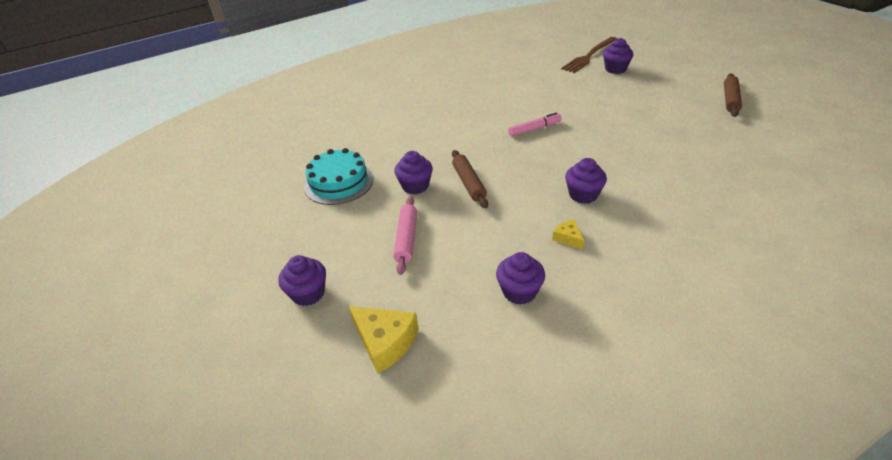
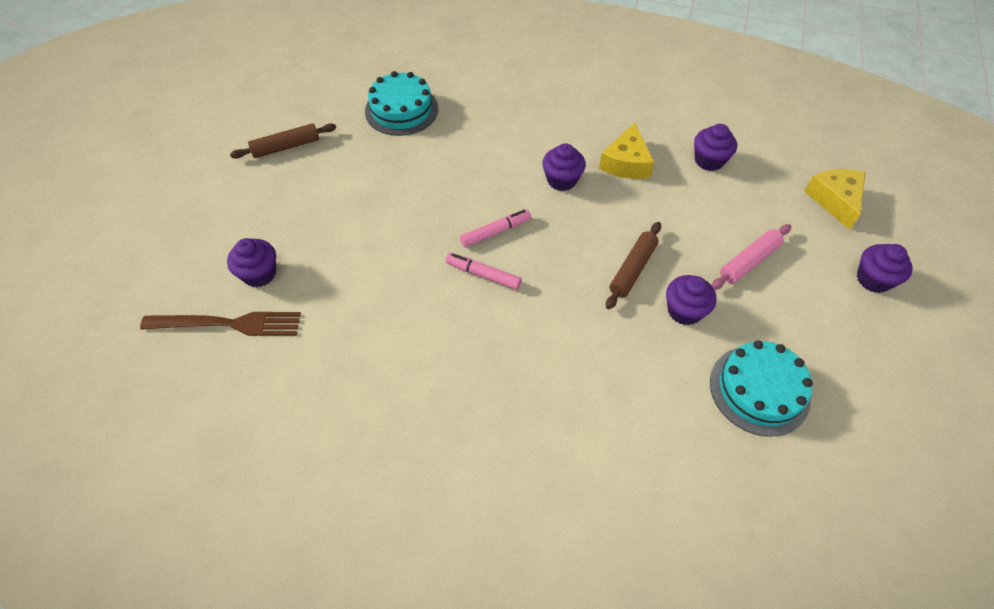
camera: 135 degrees left, 15 degrees up
(563, 146) = (495, 232): none -> pink marker
(568, 238) = (626, 163): yellow cheese -> yellow cheese, size x1.86
(742, 155) = (401, 110): none -> turquoise cake

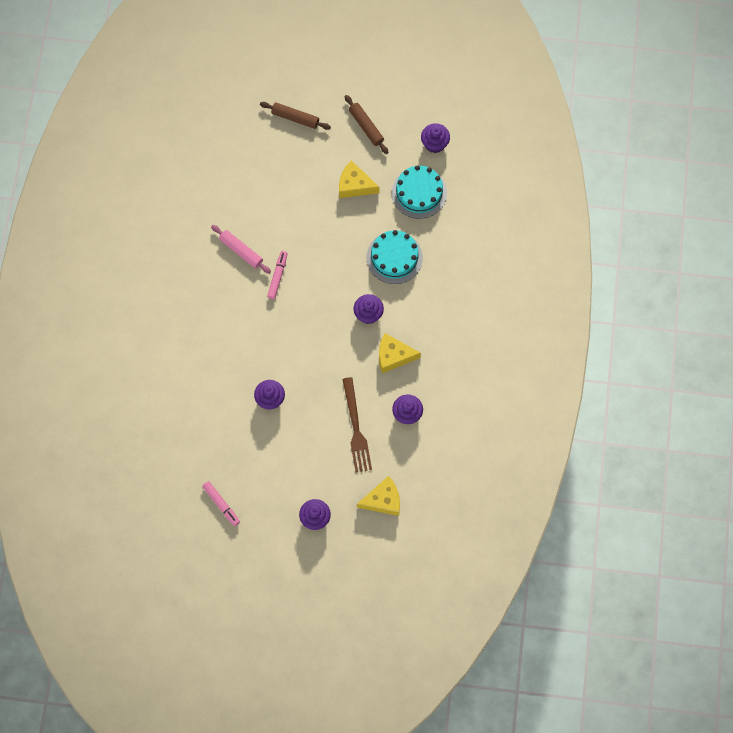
camera: 80 degrees right, 15 degrees up
(227, 324) = (218, 142): brown fork -> brown fork (356, 428)
(259, 274) = (256, 147): purple cupcake -> purple cupcake (434, 144)
(367, 169) = (355, 185): none -> yellow cheese
(495, 232) = (313, 278): pink marker -> pink marker (221, 504)
(633, 269) = (297, 366): brown rolling pin -> brown rolling pin (295, 118)
(749, 261) = (316, 439): pink rolling pin -> pink rolling pin (241, 251)
(759, 390) = (221, 442): turquoise cake -> turquoise cake (394, 257)

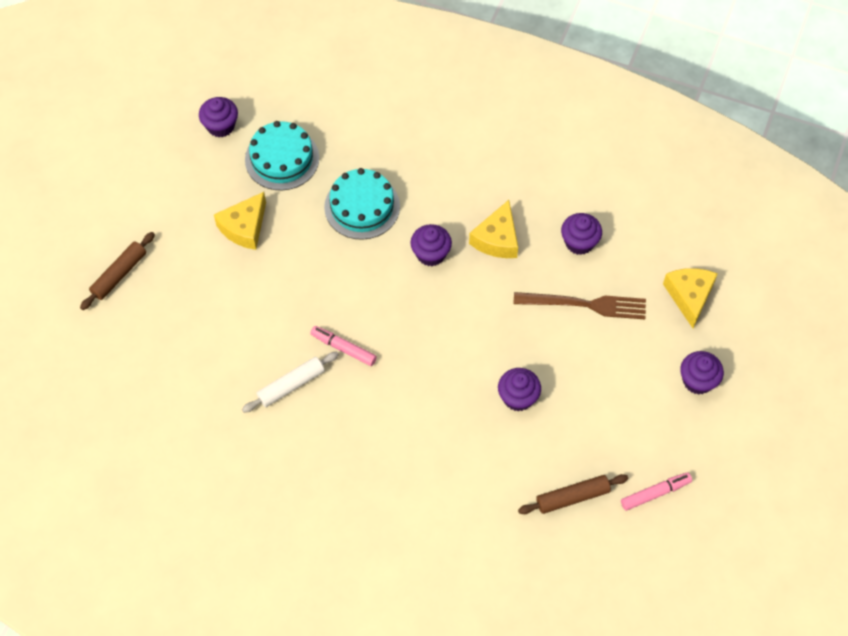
camera: 75 degrees left, 10 degrees down
(241, 251) = (291, 385): pink rolling pin -> white rolling pin
(366, 127) = (166, 195): brown rolling pin -> brown rolling pin (572, 497)

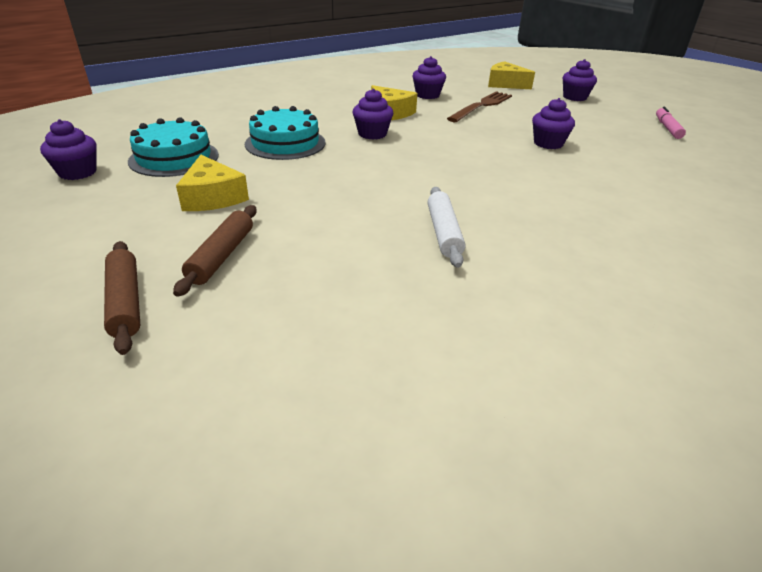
camera: 60 degrees left, 25 degrees down
(343, 348) = (426, 193): pink marker -> none
(572, 497) = (661, 151): brown rolling pin -> brown rolling pin (222, 256)

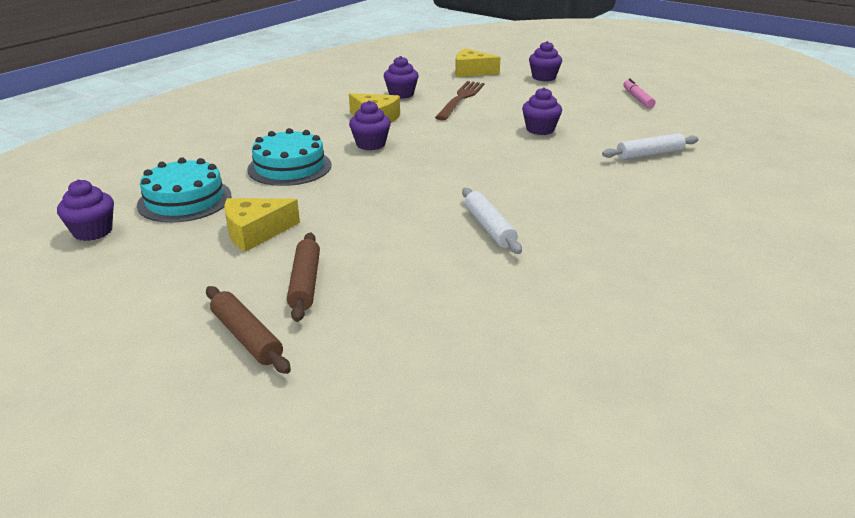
camera: 15 degrees left, 5 degrees down
(212, 197) = (255, 232): yellow cheese -> yellow cheese turned 105 degrees clockwise
(660, 185) = (649, 154): none -> white rolling pin

